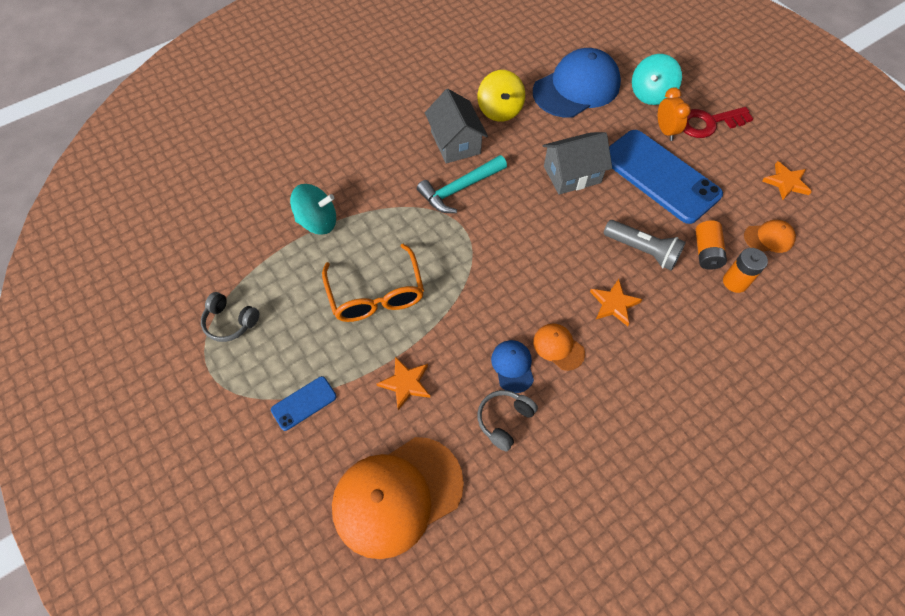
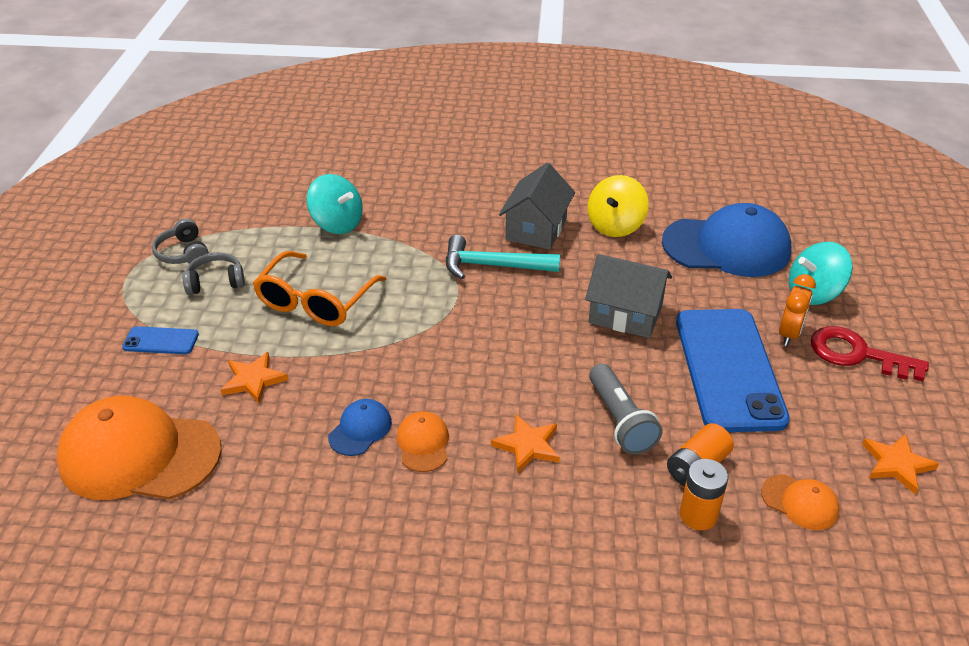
camera: 40 degrees right, 20 degrees down
(504, 420) = (297, 465): grey headphones -> grey headphones (215, 282)

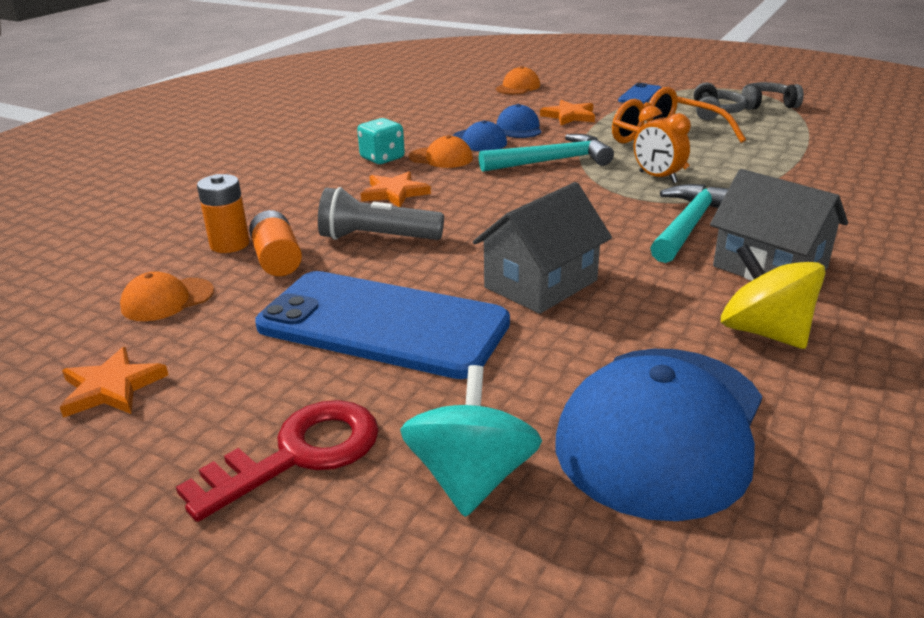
camera: 115 degrees right, 10 degrees down
(139, 455) = (518, 87): orange cap -> orange cap, size x0.45
(307, 409) = (519, 128): none -> blue cap
(337, 223) = (808, 161): turquoise spinning top -> none
(397, 361) = (552, 161): none -> turquoise hammer
(446, 492) = (382, 158): none -> turquoise dice
(789, 334) = (399, 403): orange clock -> orange clock (657, 177)

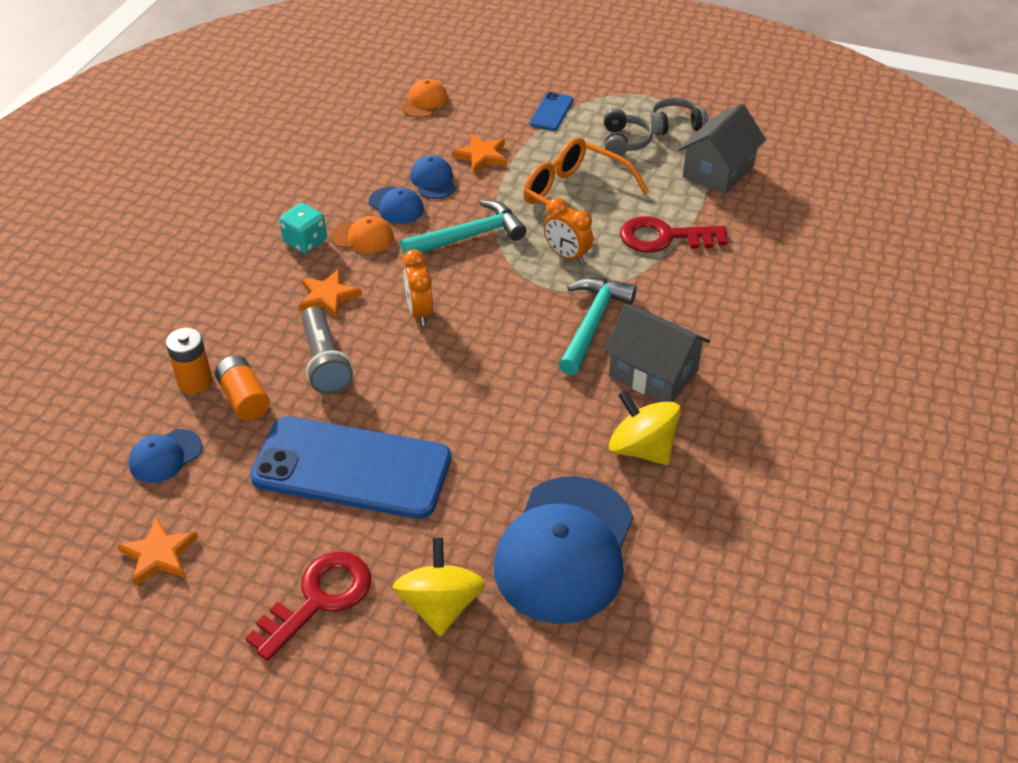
camera: 10 degrees left, 15 degrees up
(167, 300) = (165, 456): orange cap -> blue cap
(377, 238) = (325, 362): grey flashlight -> grey flashlight turned 105 degrees counterclockwise
(471, 479) = (440, 605): turquoise spinning top -> yellow spinning top
(490, 208) = (419, 312): none -> orange clock
(540, 284) = (471, 409): grey house -> grey house (718, 171)
(766, 170) = (664, 237): none -> red key

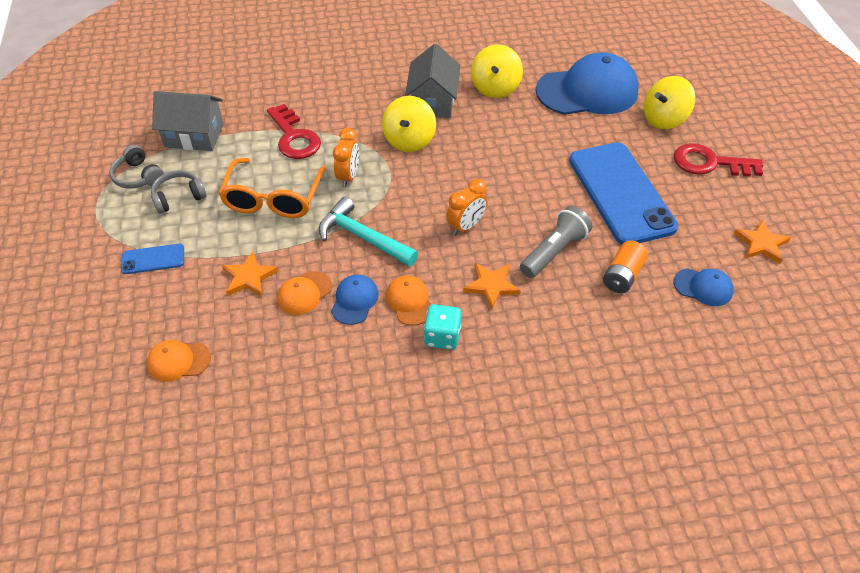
camera: 120 degrees left, 5 degrees up
(195, 381) = (635, 313): orange battery -> none
(433, 180) = (304, 293): blue cap -> orange cap
(592, 323) = (409, 140): turquoise hammer -> yellow spinning top

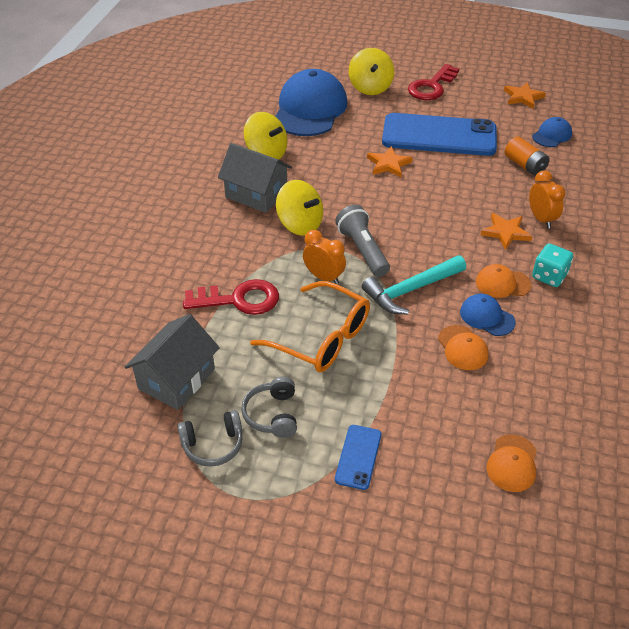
camera: 65 degrees left, 5 degrees down
(249, 277) = (423, 383): orange star -> orange star (388, 164)
(466, 226) = (431, 225): orange clock -> orange clock (541, 219)
(554, 251) = (484, 188): grey flashlight -> grey flashlight (362, 250)

